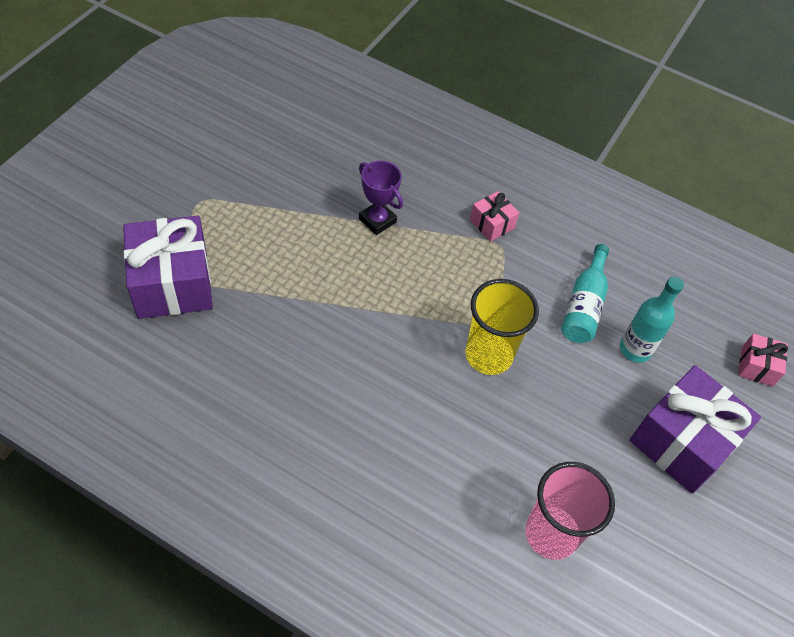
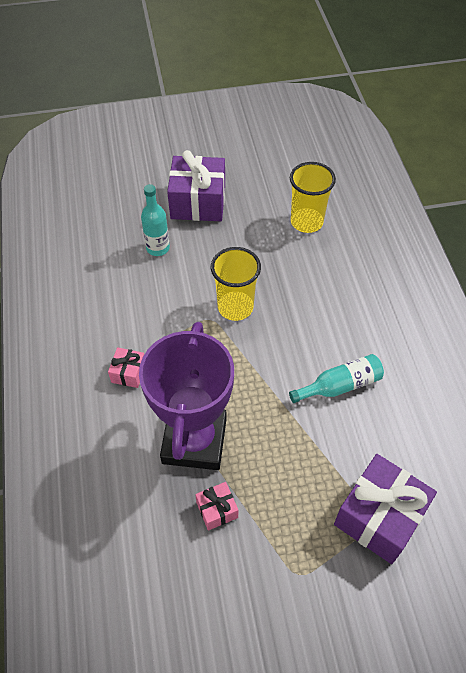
camera: 125 degrees left, 0 degrees up
(377, 220) = (194, 440): purple trophy -> purple trophy, size x2.29
(551, 534) = (306, 222): pink cup -> yellow cup
(584, 305) = (149, 286): turquoise bottle -> turquoise bottle (340, 385)
(757, 366) = (114, 196): pink gift -> pink gift (217, 510)

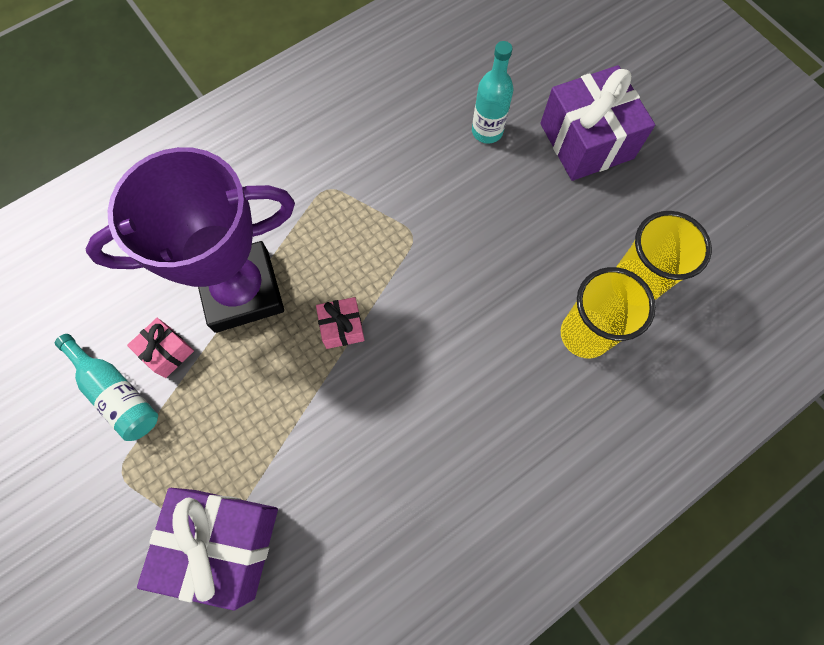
camera: 65 degrees right, 15 degrees up
(128, 373) = (298, 185): pink gift -> pink gift (342, 327)
(235, 307) = (445, 255): yellow cup -> yellow cup (585, 334)
(340, 385) = (389, 427): turquoise bottle -> turquoise bottle (117, 393)

